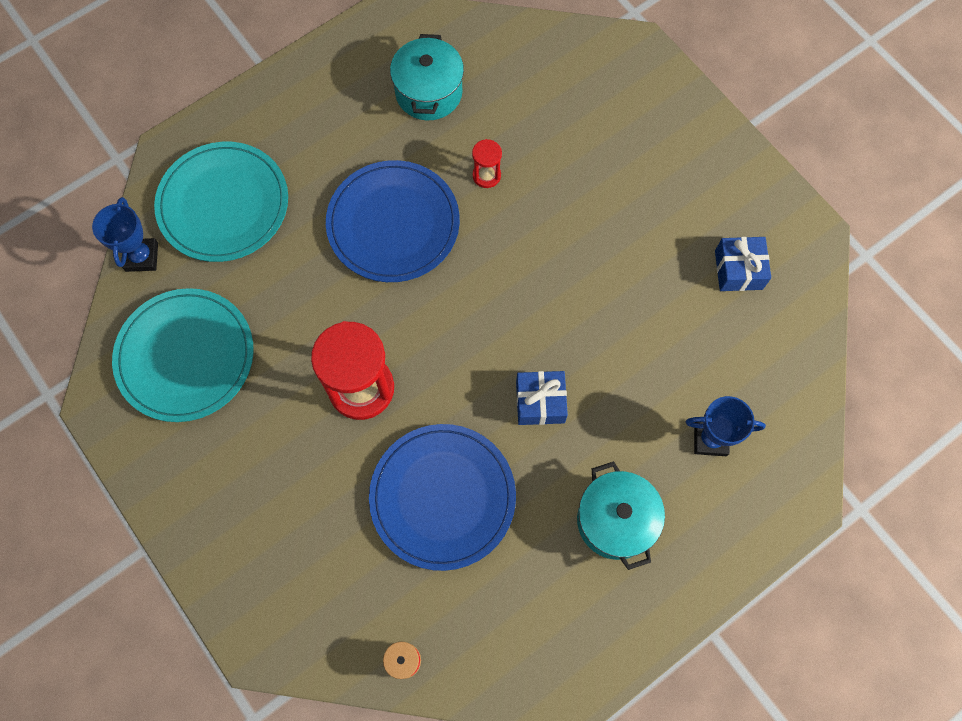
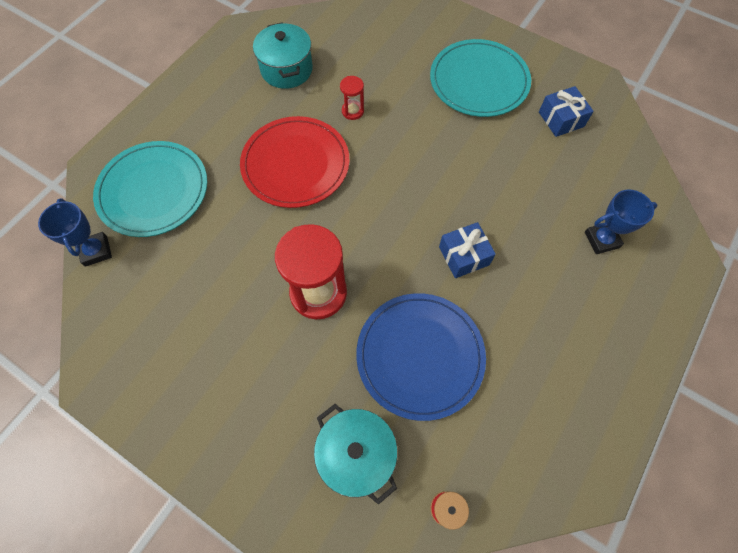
camera: 20 degrees left, 5 degrees down
(185, 356) = (159, 317): turquoise plate -> turquoise plate (479, 81)
(393, 224) = (295, 164): blue plate -> red plate
(615, 520) = (563, 325): turquoise pot -> turquoise pot (356, 454)

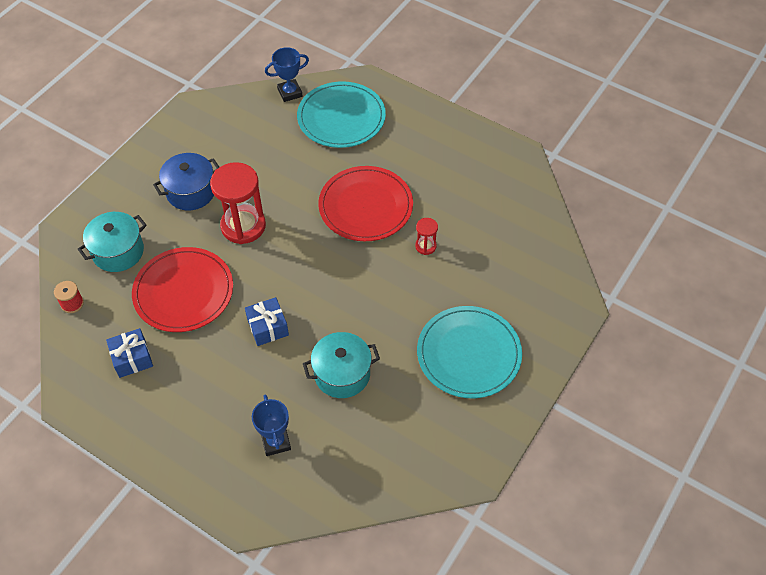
camera: 90 degrees right, 10 degrees down
(256, 364) = (191, 192): none -> blue pot
(286, 69) = (474, 194): turquoise pot -> turquoise pot (342, 374)
(420, 356) = (183, 292): blue plate -> red plate
(561, 119) = (420, 426): blue gift -> blue gift (132, 358)

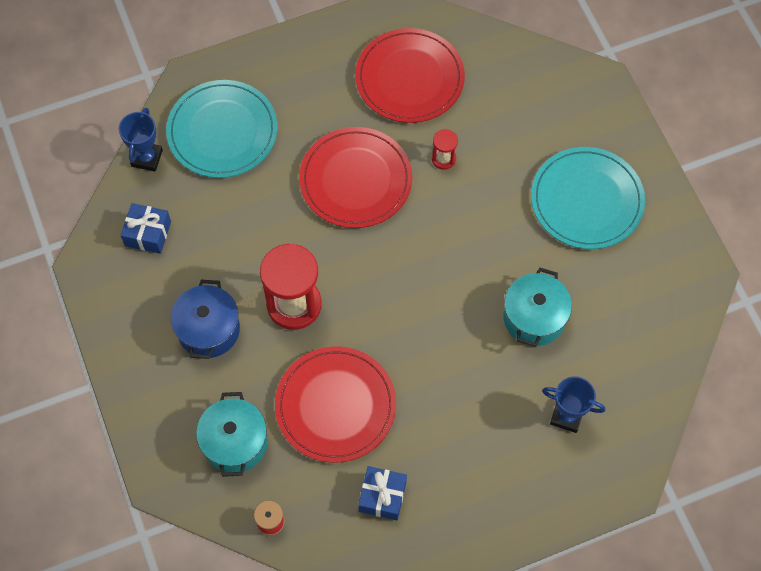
camera: 55 degrees left, 10 degrees up
(267, 327) = (435, 352): blue gift -> blue gift (148, 233)
(472, 191) = (409, 78): none -> red plate

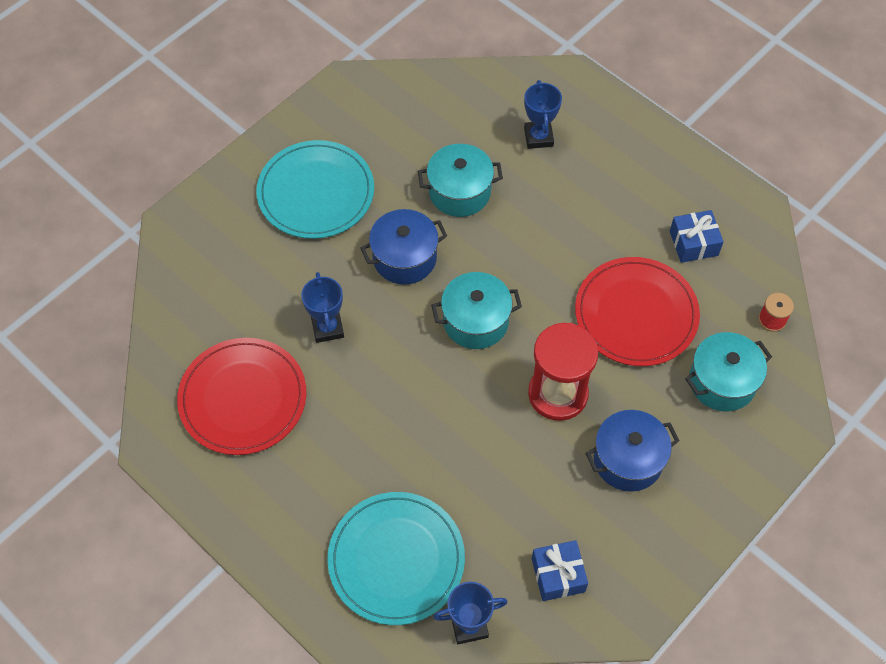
camera: 115 degrees left, 5 degrees down
(355, 180) = (391, 398): red plate -> none
(394, 272) = (475, 321): none -> turquoise pot
(443, 159) = (327, 328): red hourglass -> blue trophy
(484, 243) = (404, 258): none -> blue pot

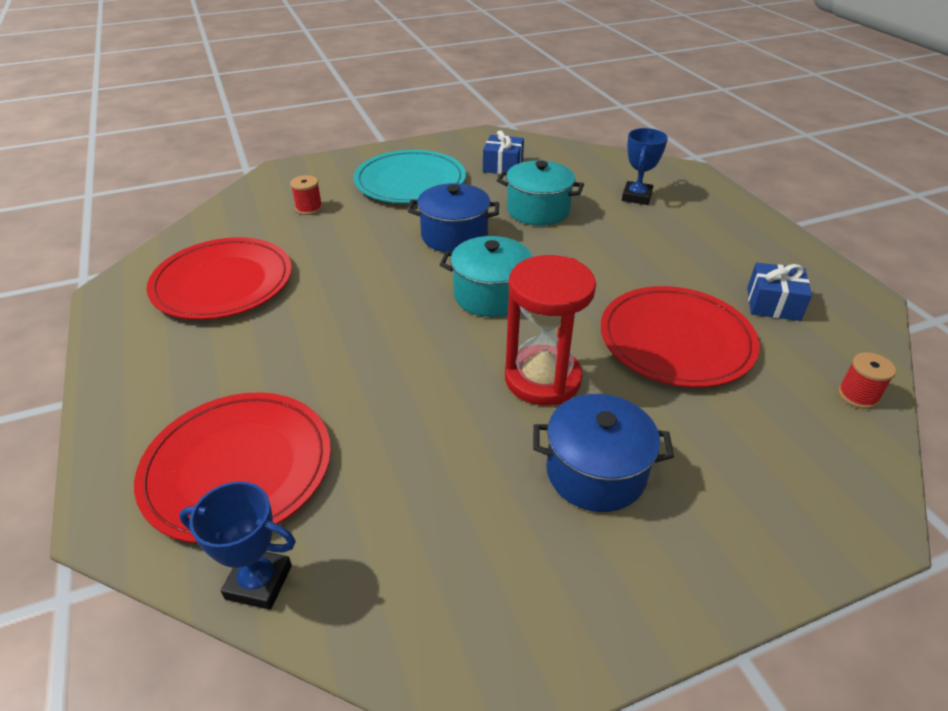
camera: 25 degrees right, 20 degrees down
(245, 271) = (309, 208): none -> red spool
(327, 328) = (344, 260): blue trophy -> none
(396, 559) = (238, 468): turquoise plate -> red plate
(558, 575) = (421, 570): blue gift -> blue gift (503, 166)
(722, 382) = (765, 435): turquoise pot -> none

